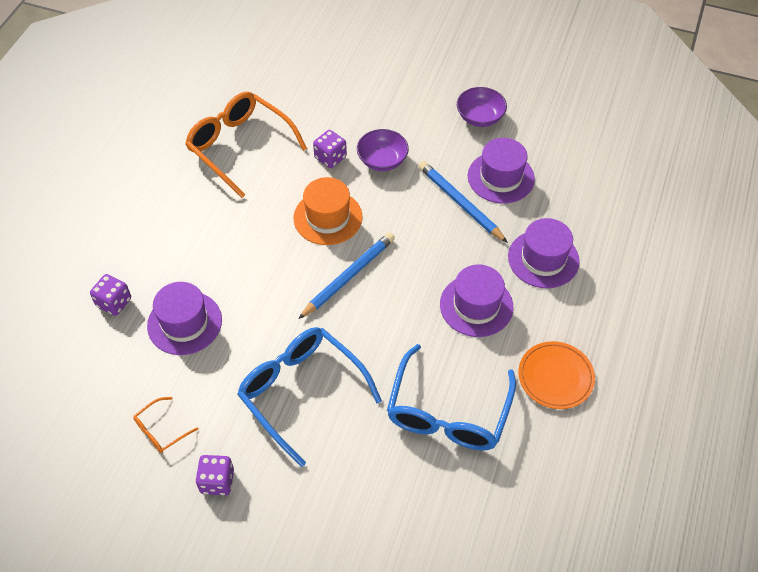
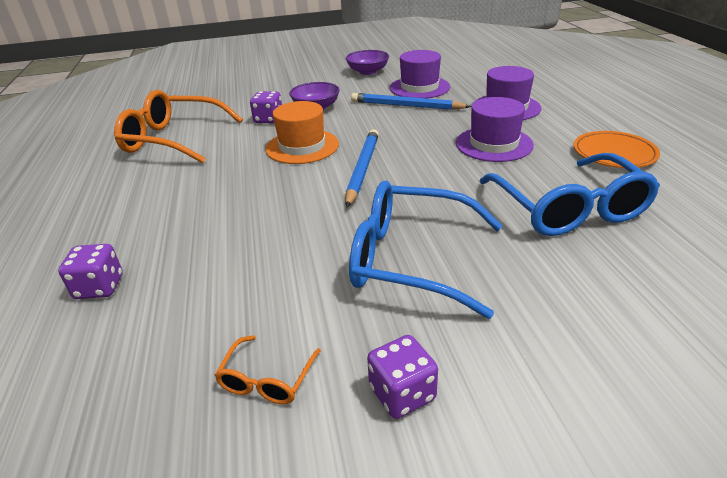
camera: 30 degrees left, 20 degrees down
(184, 323) = (213, 265): purple hat -> none

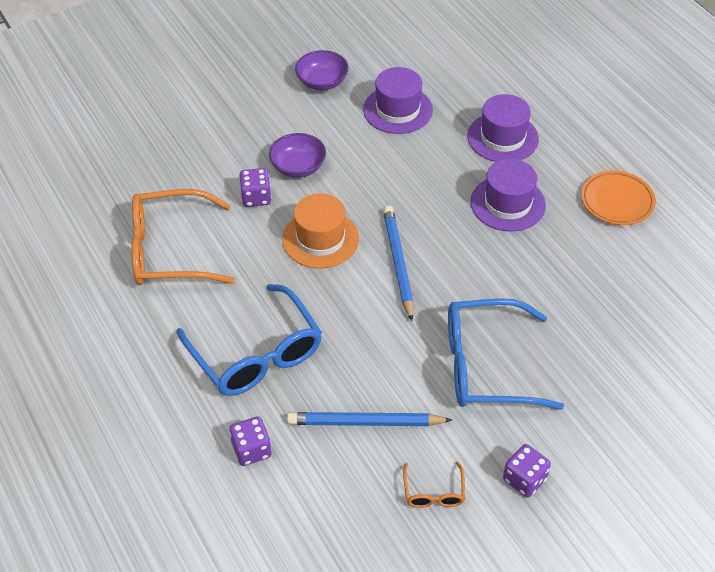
camera: 20 degrees left, 15 degrees up
(406, 106) = (397, 149): blue pencil -> blue pencil (365, 422)
(568, 208) = (592, 283): blue glasses -> blue glasses (256, 354)

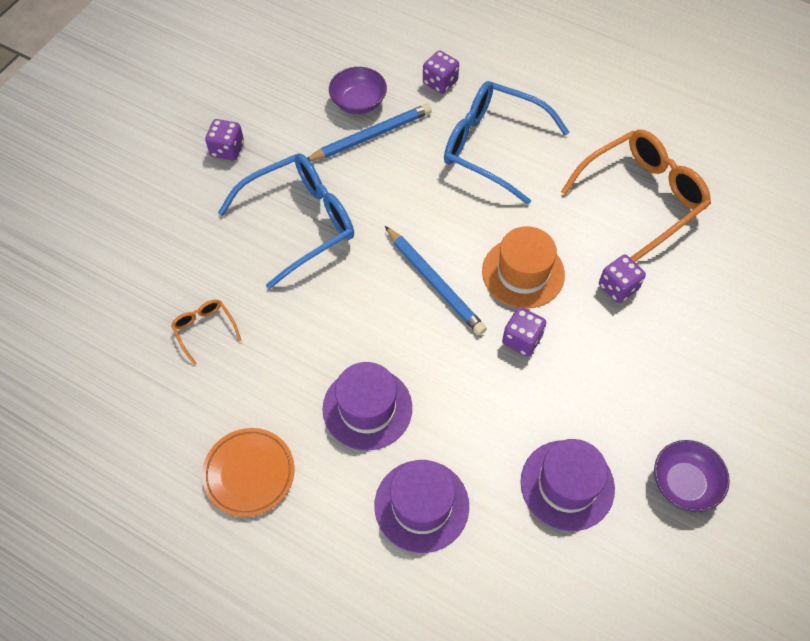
camera: 150 degrees right, 10 degrees up
(298, 167) = (609, 344): purple bowl -> purple bowl (358, 102)
(360, 196) = (522, 339): none -> purple dice
(433, 492) = (291, 112): orange glasses -> orange glasses (205, 330)

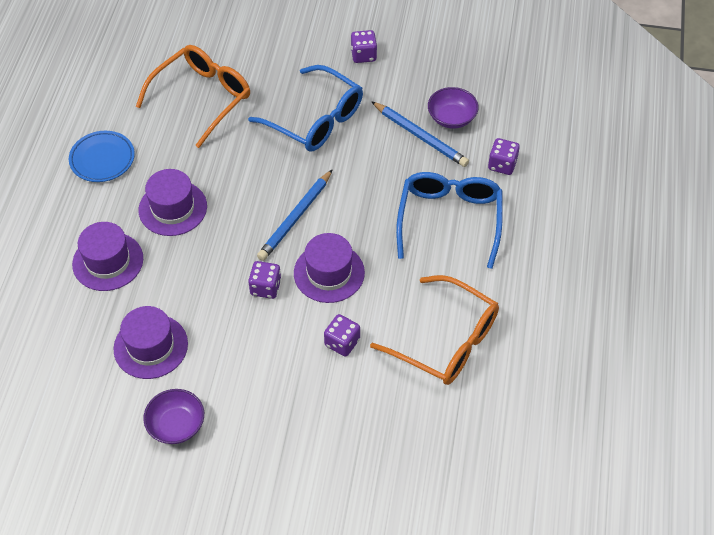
camera: 70 degrees right, 5 degrees down
(205, 330) = (202, 98): orange glasses -> orange glasses, size x2.22
(249, 473) = (102, 159): orange plate -> blue plate
(523, 273) = (329, 273): orange hat -> purple hat

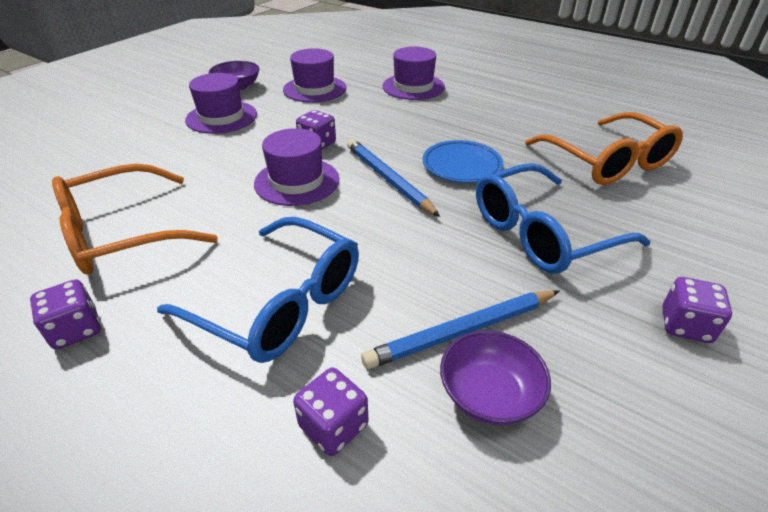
camera: 115 degrees right, 15 degrees down
(102, 159) = (533, 100): blue plate -> blue plate (461, 166)
(173, 208) = (451, 119): purple hat -> purple hat (221, 117)
(342, 342) = (210, 168): purple dice -> purple dice (76, 329)

